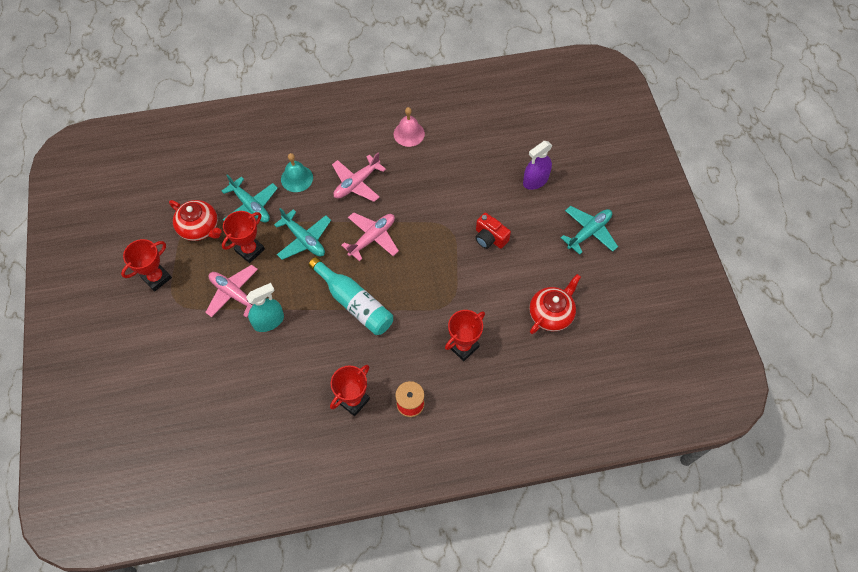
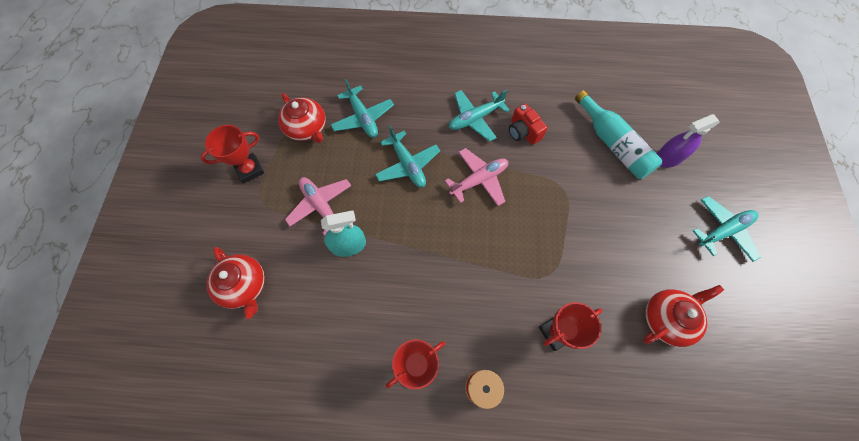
camera: 15 degrees right, 5 degrees up
(184, 377) = (244, 285): none -> red teapot
(250, 250) = (350, 163): red trophy -> none
(297, 178) = (415, 100): turquoise bell -> none
(354, 303) = (444, 248): turquoise bottle -> turquoise bottle (613, 144)
(357, 183) = (475, 118): pink plane -> turquoise plane
(409, 133) = (539, 80): pink bell -> none
(490, 238) = (607, 210): red camera -> red camera (523, 132)

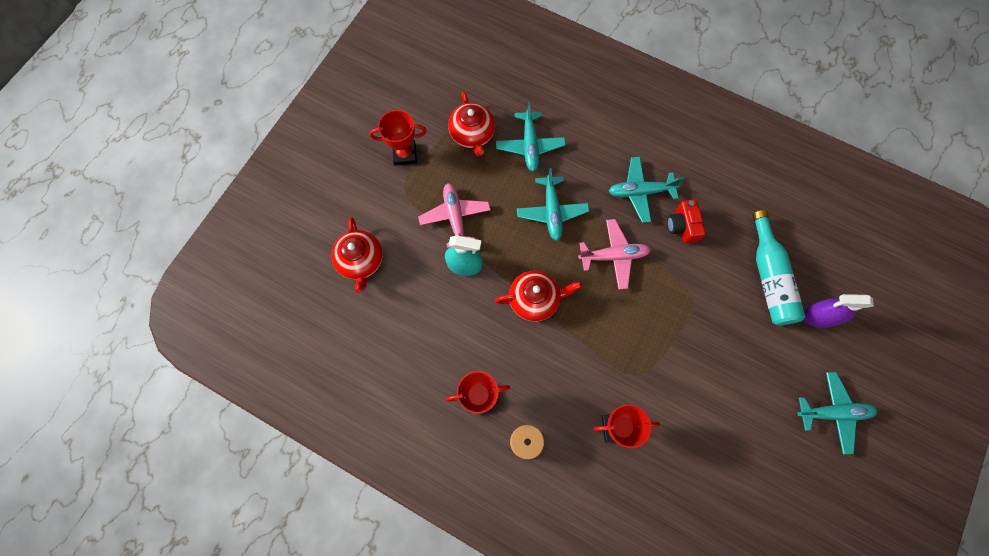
camera: 25 degrees right, 5 degrees up
(666, 318) = (726, 465): red teapot -> red teapot (535, 299)

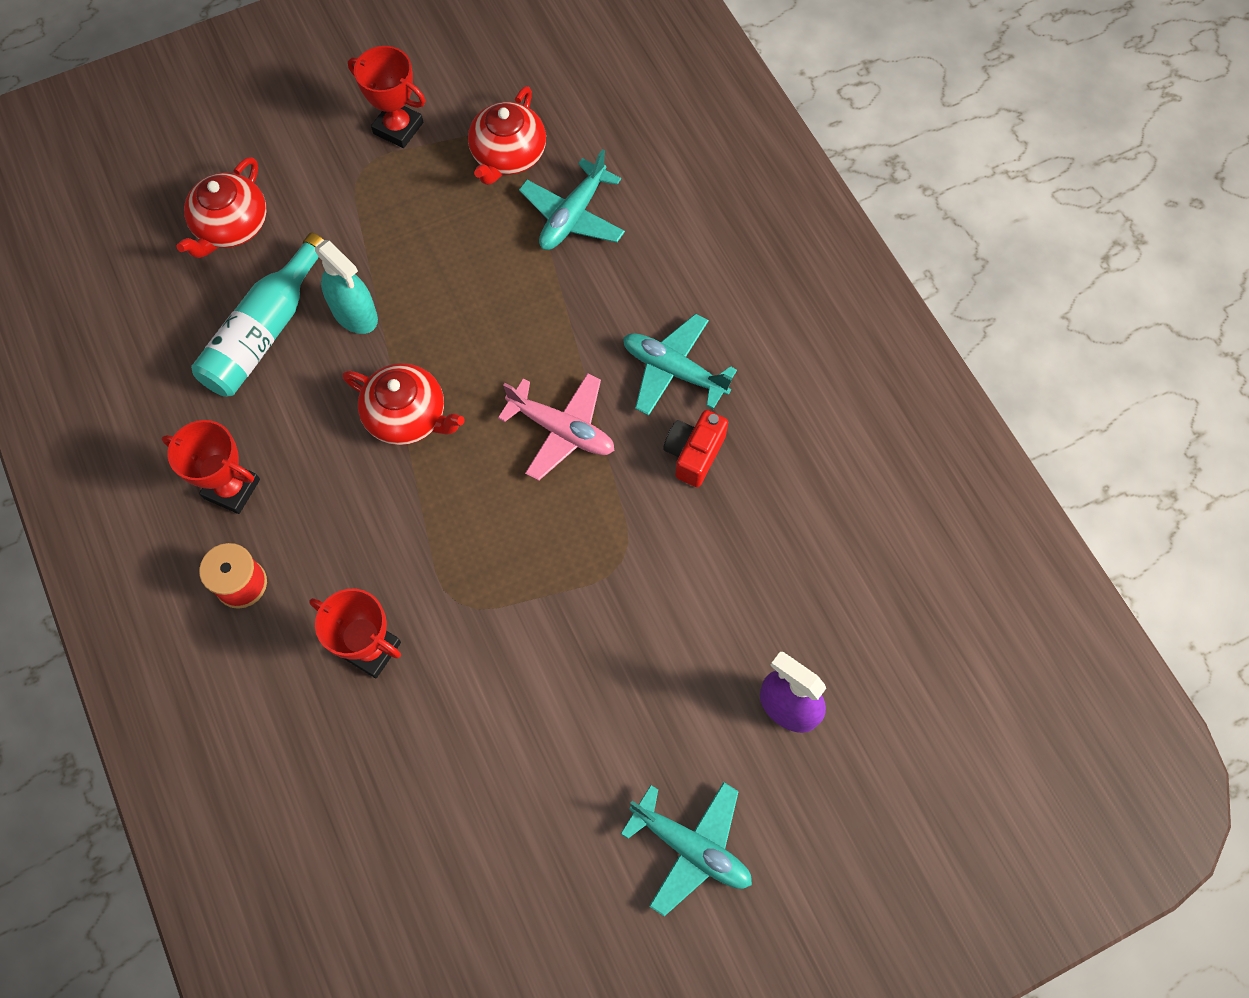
camera: 35 degrees right, 5 degrees down
(455, 217) = (394, 247): pink plane -> none
(552, 211) = (528, 319): turquoise plane -> none
(769, 277) = (760, 604): turquoise bottle -> turquoise bottle (264, 332)

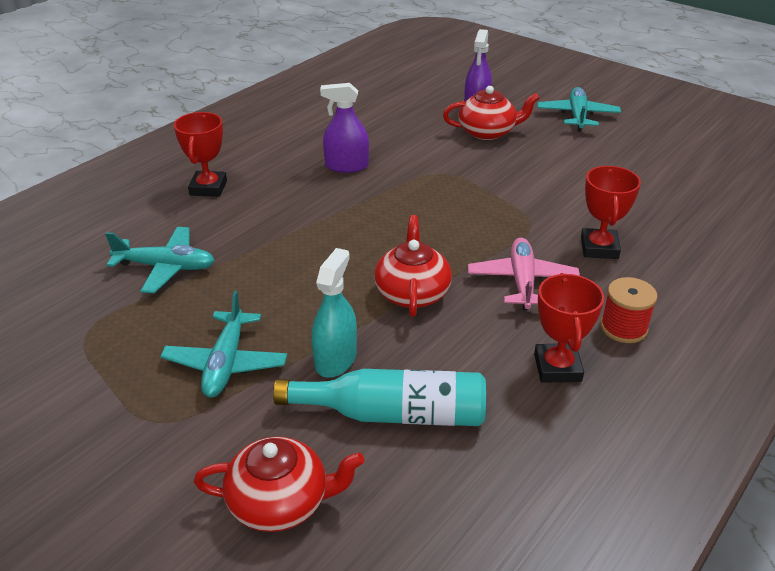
camera: 115 degrees left, 30 degrees down
(398, 128) = (91, 413): red trophy -> red trophy (208, 188)
(508, 155) = (107, 324): red teapot -> red teapot (487, 132)
(562, 430) = (368, 219): pink plane -> pink plane (522, 281)
(674, 371) = (288, 187): turquoise plane -> turquoise plane (226, 363)
(694, 454) = (346, 166): red camera -> purple spray bottle

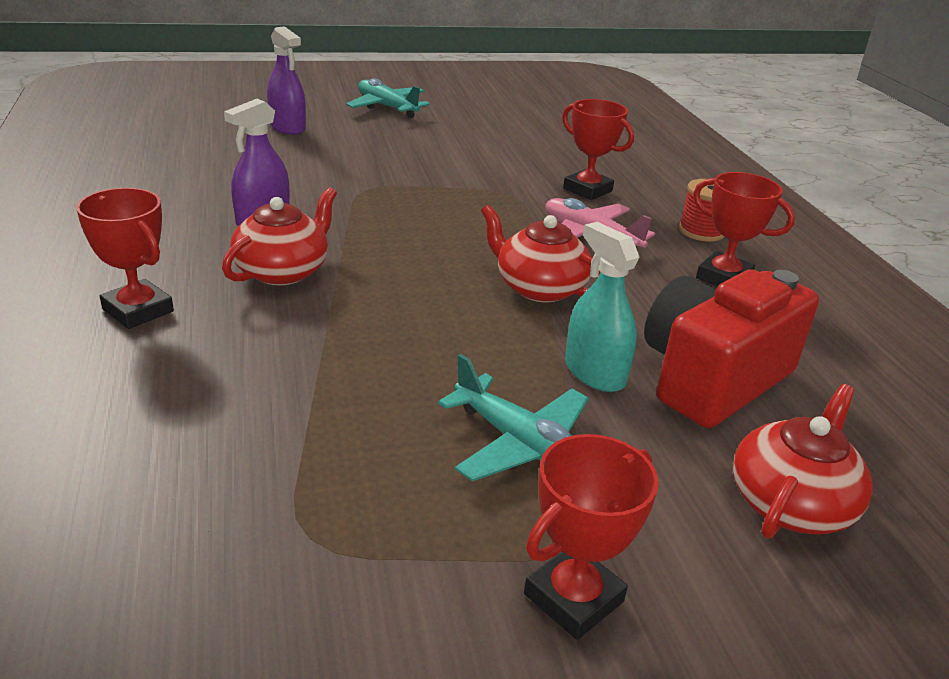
camera: 55 degrees left, 5 degrees down
(111, 439) = (573, 598): none -> red trophy
(166, 267) = (261, 410): turquoise plane -> none
(393, 414) = (712, 378): turquoise bottle -> red camera
(487, 132) = (339, 143): red teapot -> red teapot (283, 271)

